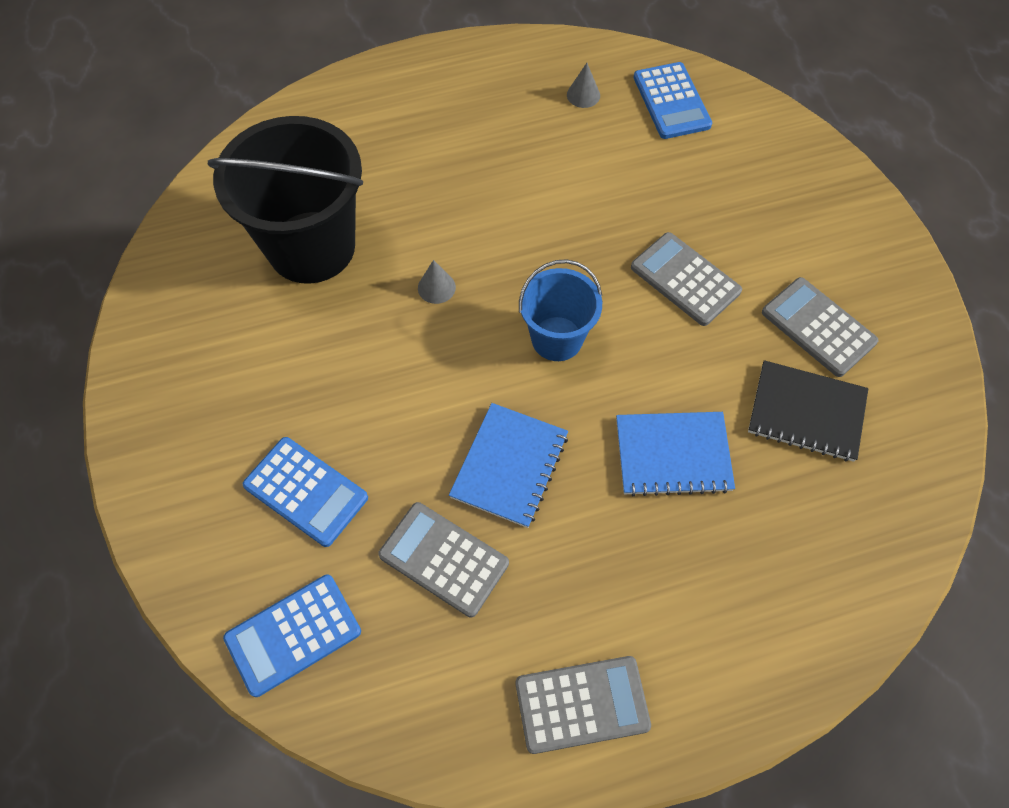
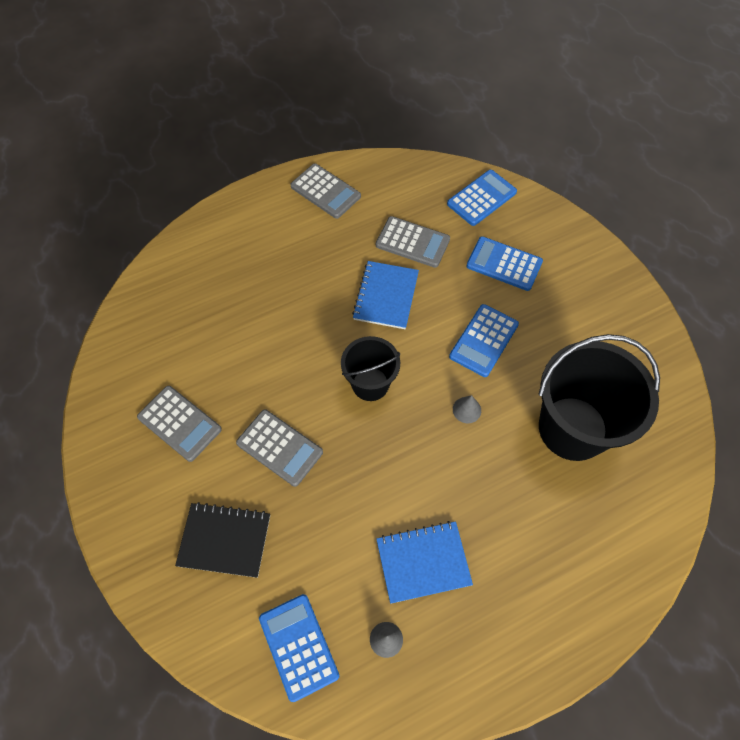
camera: 170 degrees right, 0 degrees up
(383, 373) = (483, 340): none -> blue calculator
(557, 338) = (370, 384): blue bucket -> black bucket
(582, 704) = (325, 191): grey calculator -> grey calculator turned 120 degrees counterclockwise
(673, 455) = (284, 318): blue notebook -> blue notebook (423, 562)
(806, 412) = (195, 358): black notebook -> black notebook (224, 540)

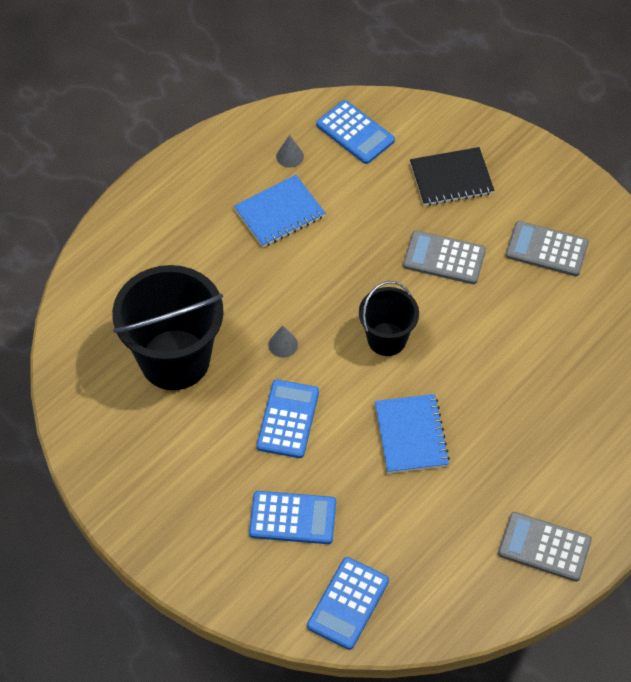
camera: 160 degrees right, 5 degrees down
(412, 242) = (409, 511): grey calculator -> none

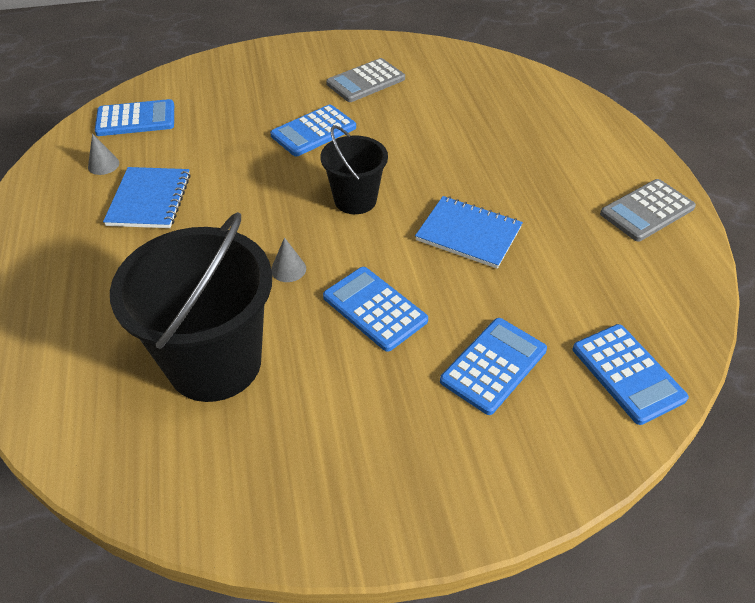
camera: 55 degrees left, 10 degrees down
(444, 258) = (313, 131): grey calculator -> blue calculator
(451, 178) = (246, 94): black notebook -> none

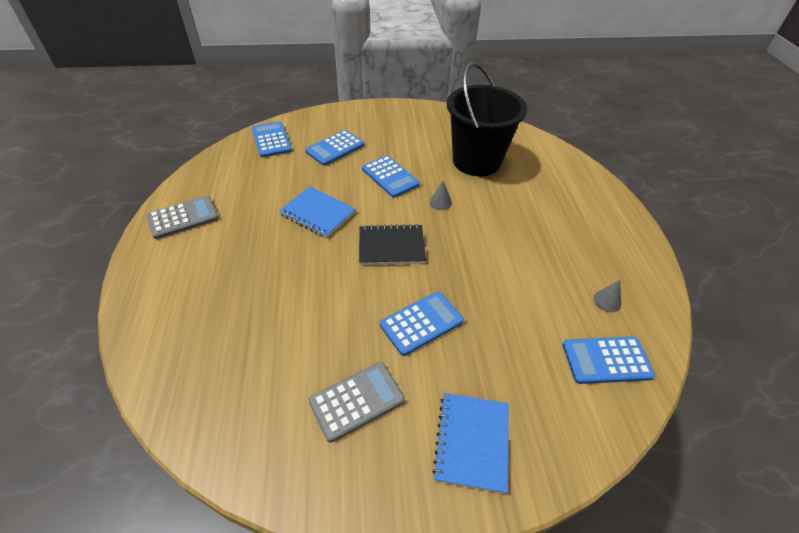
camera: 175 degrees left, 0 degrees up
(149, 200) = (551, 262): blue notebook -> blue notebook (472, 442)
(355, 200) = (391, 246): black bucket -> black notebook

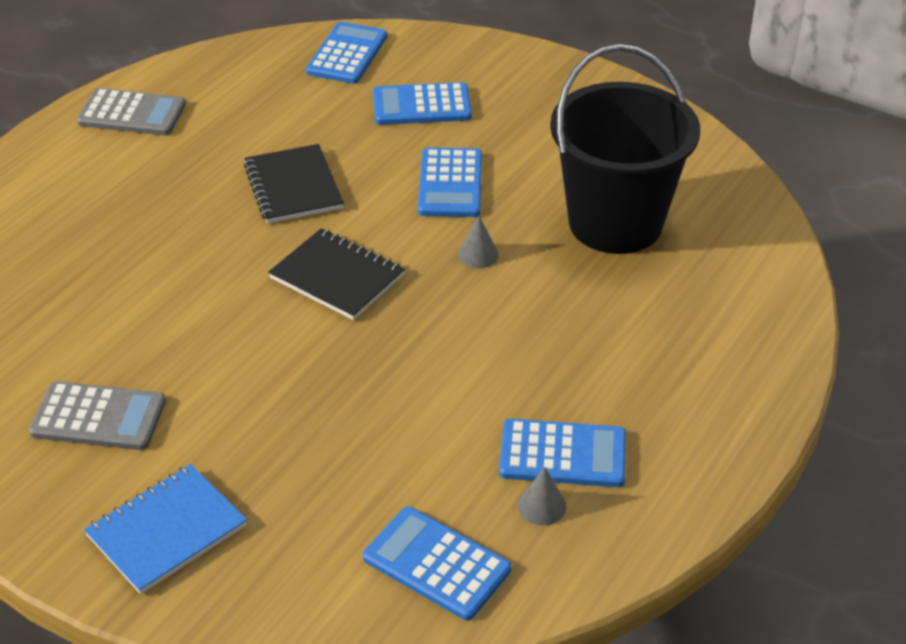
camera: 40 degrees right, 5 degrees down
(317, 213) = (293, 186): blue notebook -> black notebook
(421, 323) = (262, 385): blue calculator -> blue calculator (562, 454)

